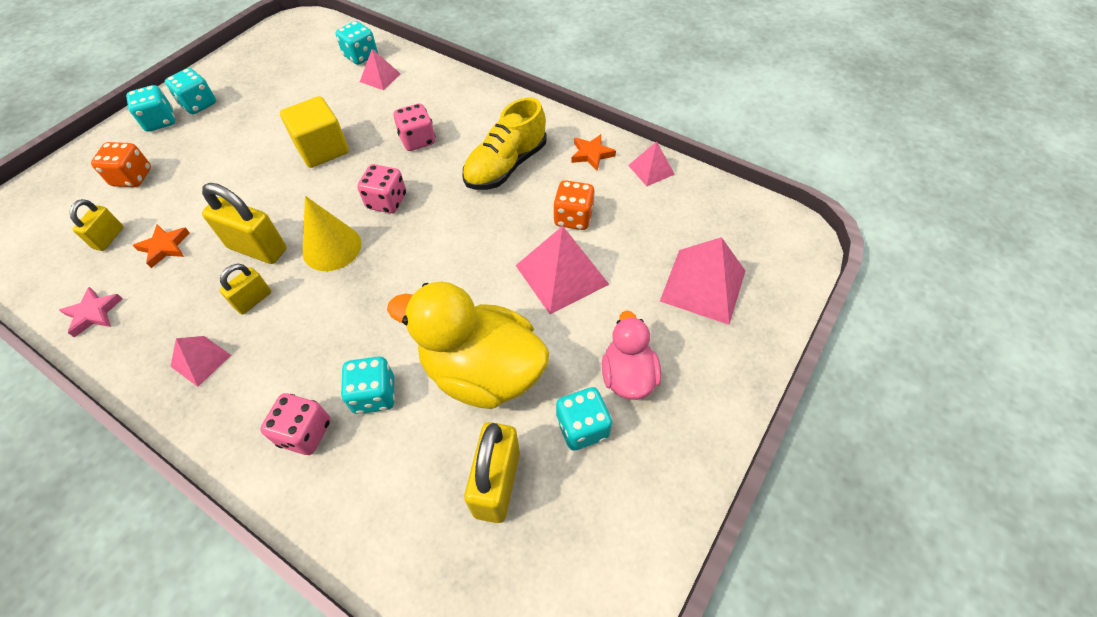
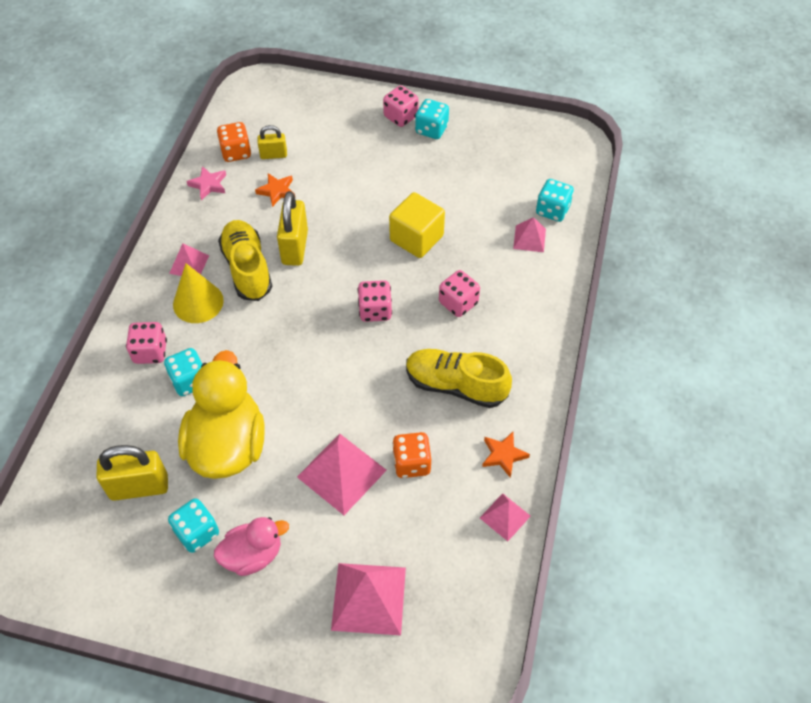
camera: 70 degrees right, 0 degrees up
(132, 177) = (335, 134): orange dice -> orange dice (236, 152)
(160, 121) = (401, 117): turquoise dice -> pink dice
(253, 300) = (247, 269): yellow padlock -> yellow shoe
(332, 247) = (312, 294): yellow cone -> yellow cone (198, 302)

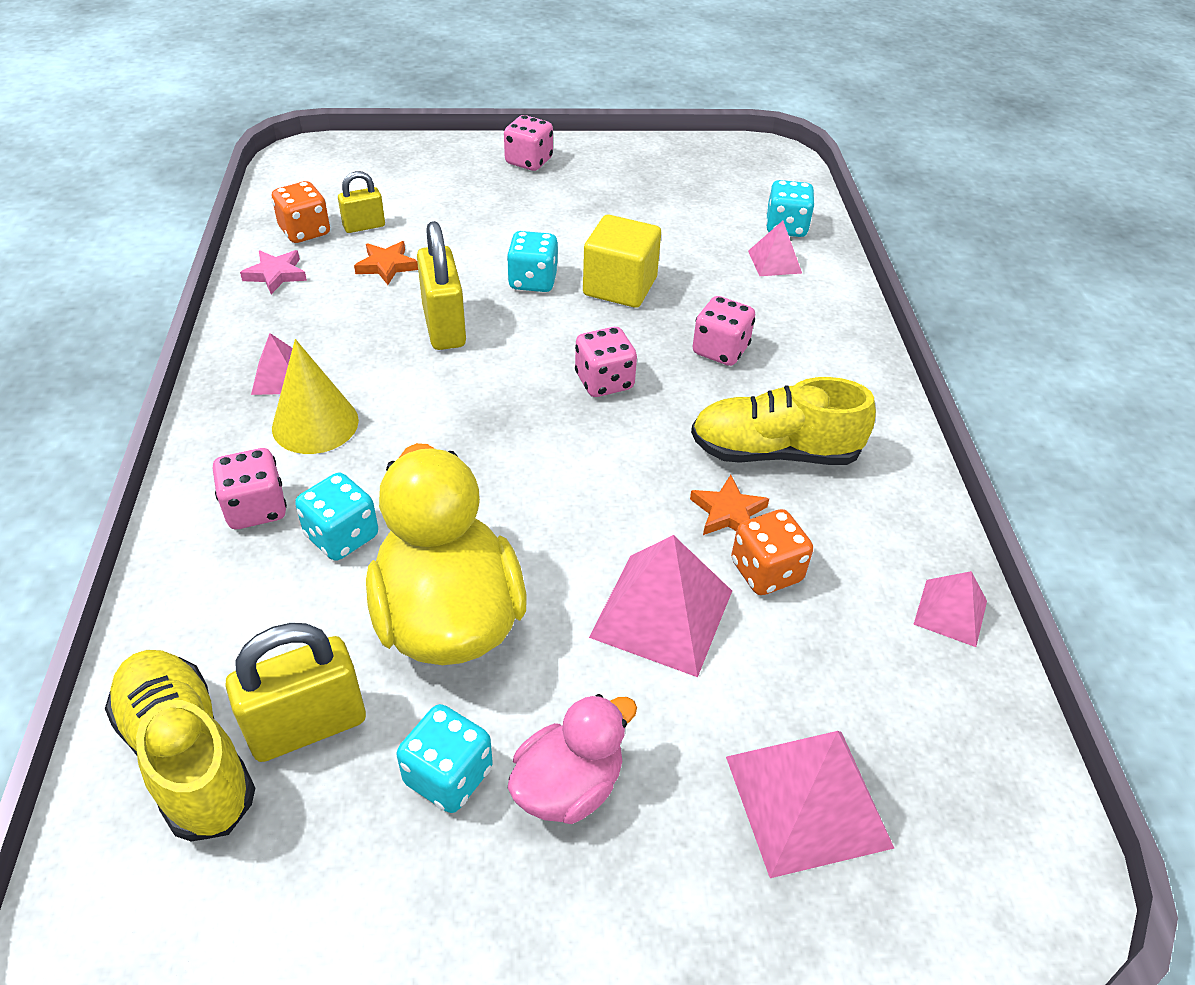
camera: 20 degrees left, 10 degrees down
(247, 269) = (380, 366): yellow shoe -> yellow shoe (187, 756)
(431, 129) = (578, 169): turquoise dice -> turquoise dice (533, 281)
(503, 455) = (897, 527): orange star -> orange star (728, 512)

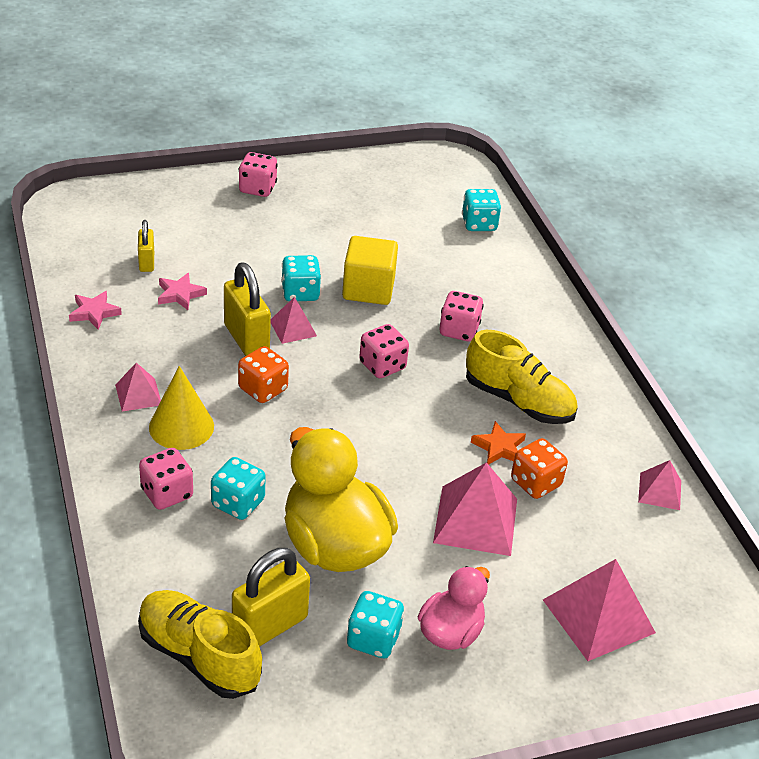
camera: 15 degrees left, 5 degrees down
(305, 231) = (100, 273): orange dice -> orange dice (263, 389)
(364, 226) = (146, 262): yellow padlock -> yellow padlock turned 60 degrees counterclockwise
(386, 266) = (180, 294): orange star -> pink star
(774, 262) = (478, 254): pink pyramid -> pink pyramid (293, 328)
(774, 452) = (518, 401): yellow shoe -> yellow shoe turned 135 degrees counterclockwise

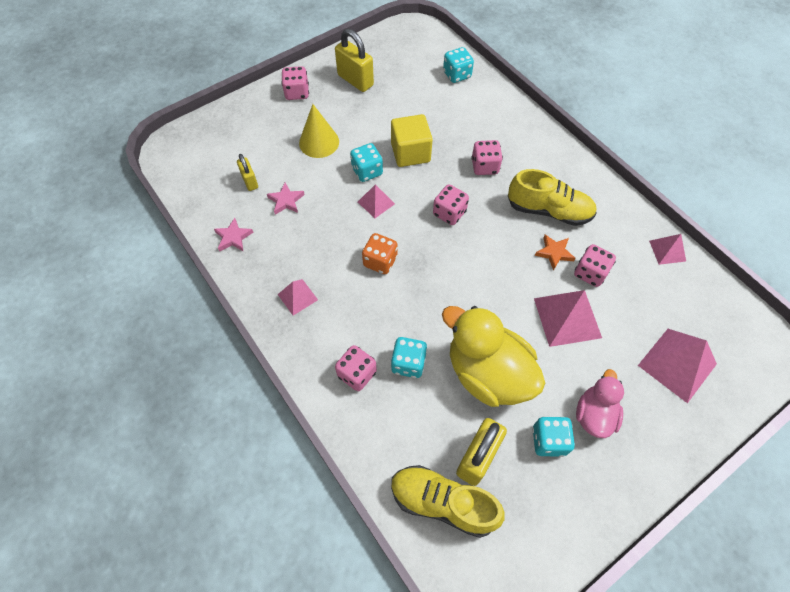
camera: 15 degrees left, 20 degrees up
(181, 426) = (340, 313): yellow cone -> yellow cone (319, 142)
(246, 339) = (349, 223): yellow padlock -> yellow padlock (355, 80)
(535, 483) = (590, 273): orange dice -> pink dice

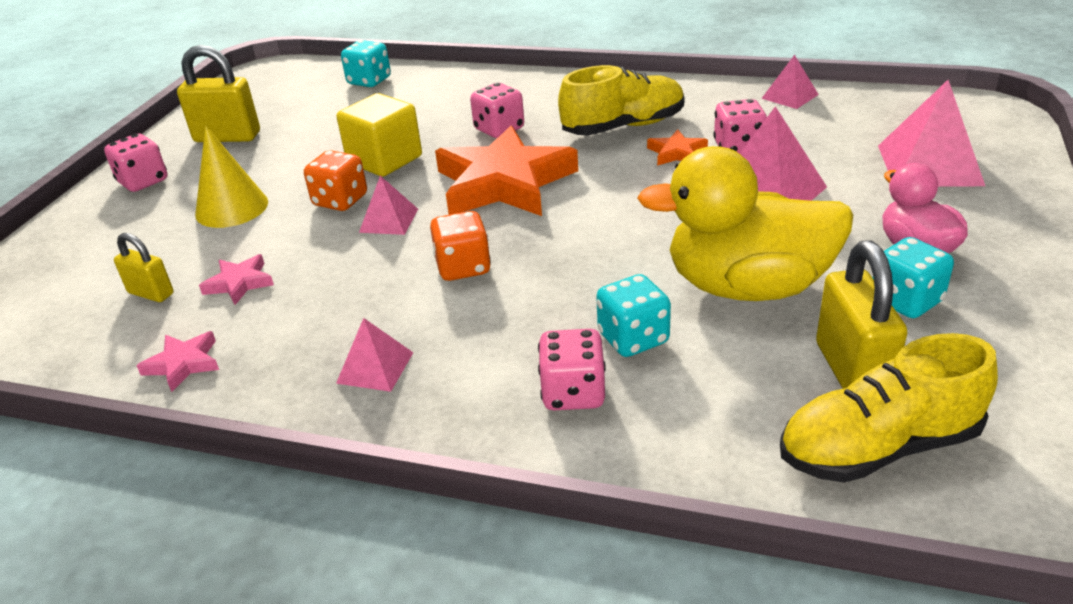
camera: 35 degrees left, 25 degrees down
(367, 171) = (340, 201): turquoise dice -> orange dice
(449, 213) = (504, 183): pink dice -> orange star

